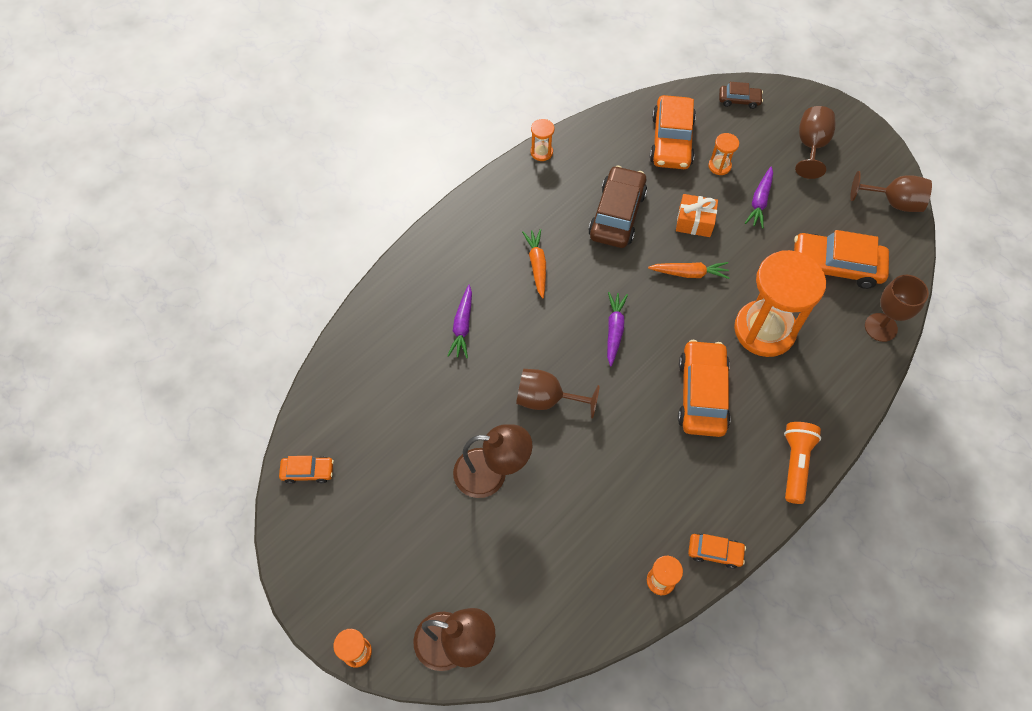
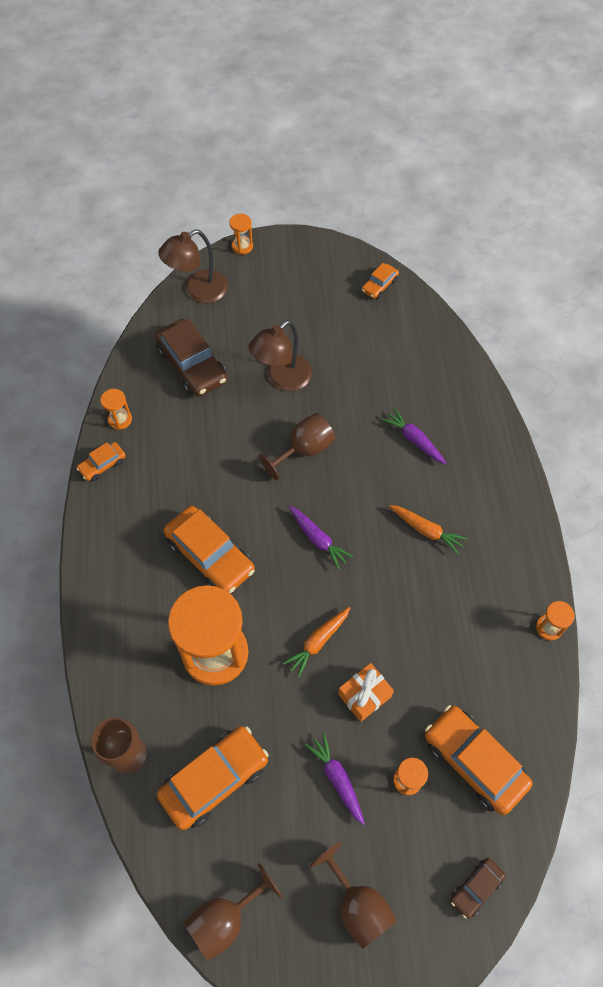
camera: 130 degrees right, 0 degrees up
(617, 214) = (427, 635): brown car -> brown car (192, 365)
(795, 464) = (100, 570): orange flashlight -> none

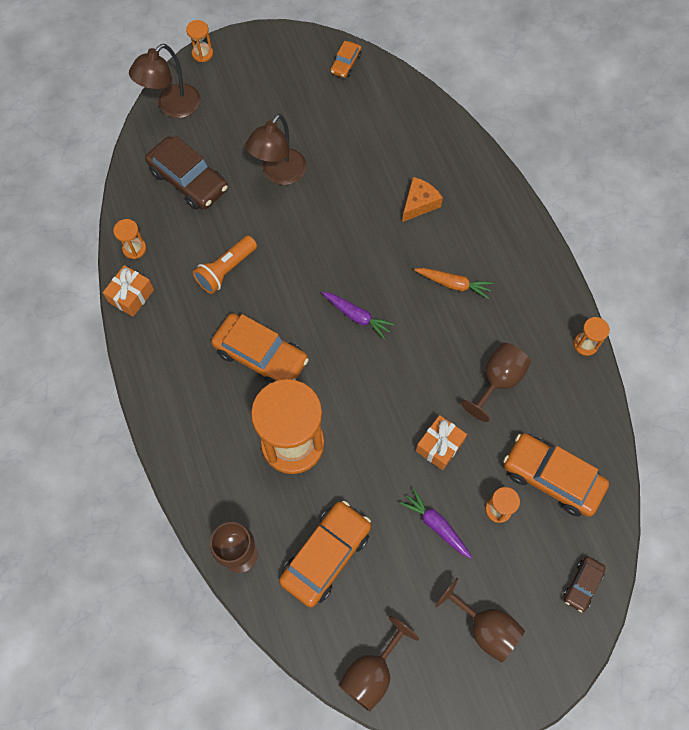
camera: 15 degrees left, 5 degrees up
(102, 465) = (131, 296): orange car -> orange gift
(202, 461) = (226, 270): none -> orange flashlight
(304, 450) = (320, 236): brown goblet -> brown goblet (498, 381)
(318, 642) = (384, 409): orange carrot -> none
(414, 440) = (419, 203): purple carrot -> orange cheese

